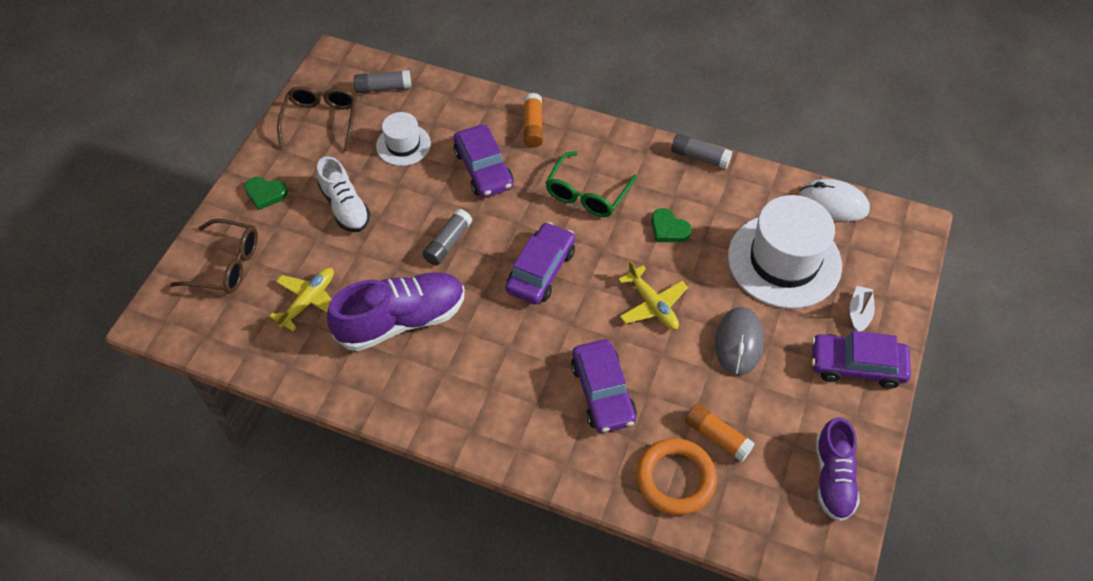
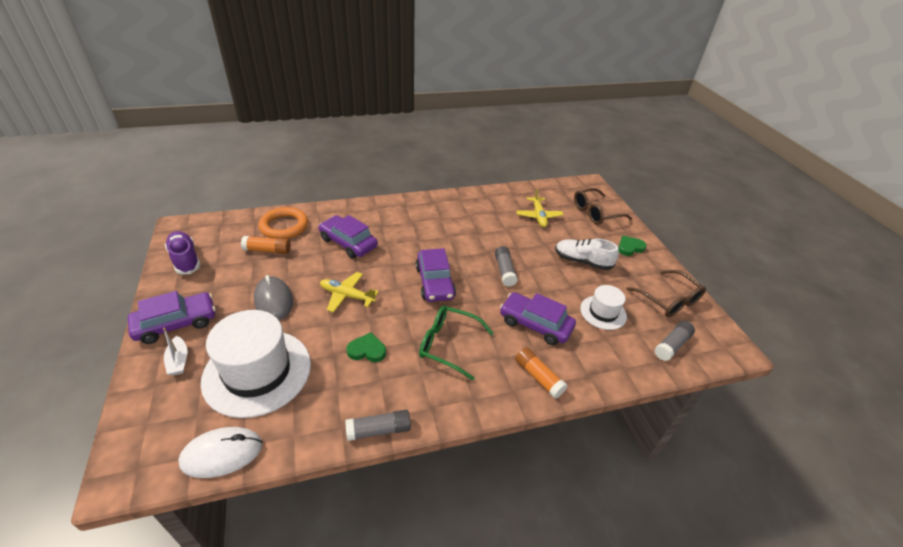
camera: 140 degrees right, 15 degrees down
(401, 320) = (485, 228): purple shoe -> none
(587, 194) = (448, 344): green glasses -> green glasses turned 60 degrees counterclockwise

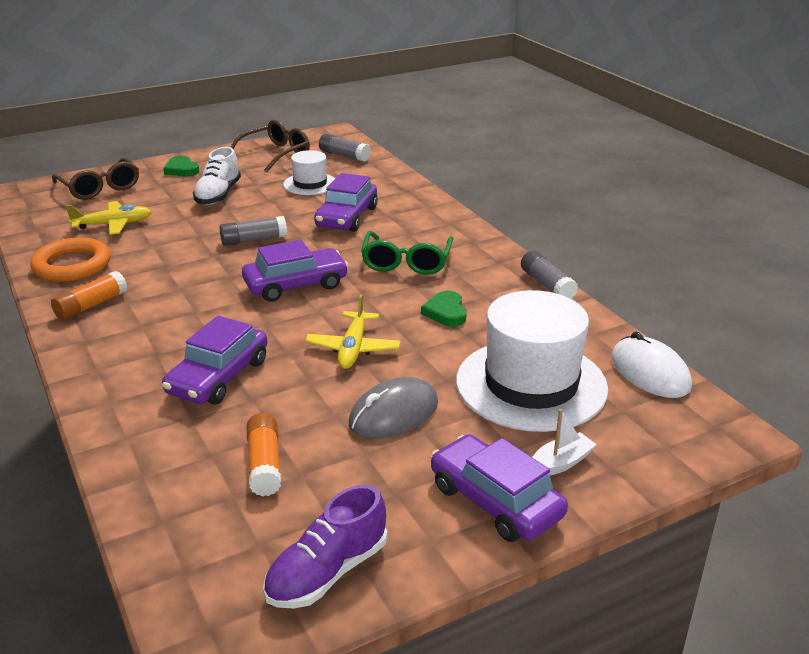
camera: 100 degrees left, 10 degrees down
(284, 226) = (178, 468): orange ring -> orange ring (72, 265)
(538, 377) = (423, 212): orange glue stick -> orange glue stick (91, 305)

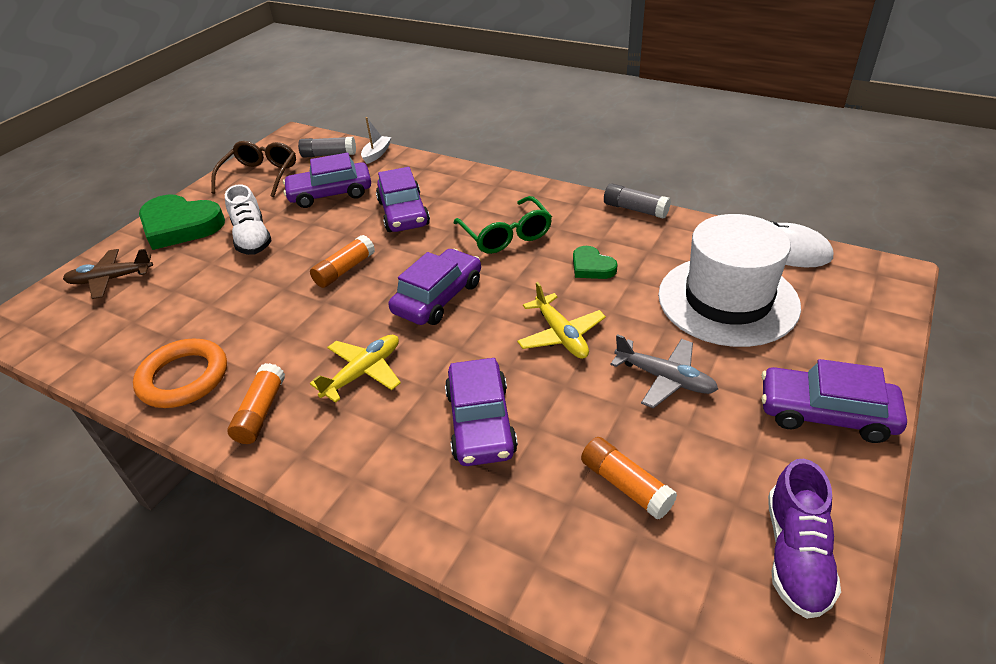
camera: 30 degrees left, 10 degrees up
(100, 188) = (110, 279): brown glasses -> brown plane
(113, 224) = (176, 313): yellow plane -> yellow plane (363, 372)
(181, 170) = (180, 226): green heart -> green heart, size x1.99
(253, 240) = (345, 270): grey glue stick -> orange glue stick
(310, 184) = (330, 194): white hat -> purple car
(393, 414) = (665, 378): grey mouse -> grey plane
(560, 463) = (826, 356): white boat -> white boat (376, 154)

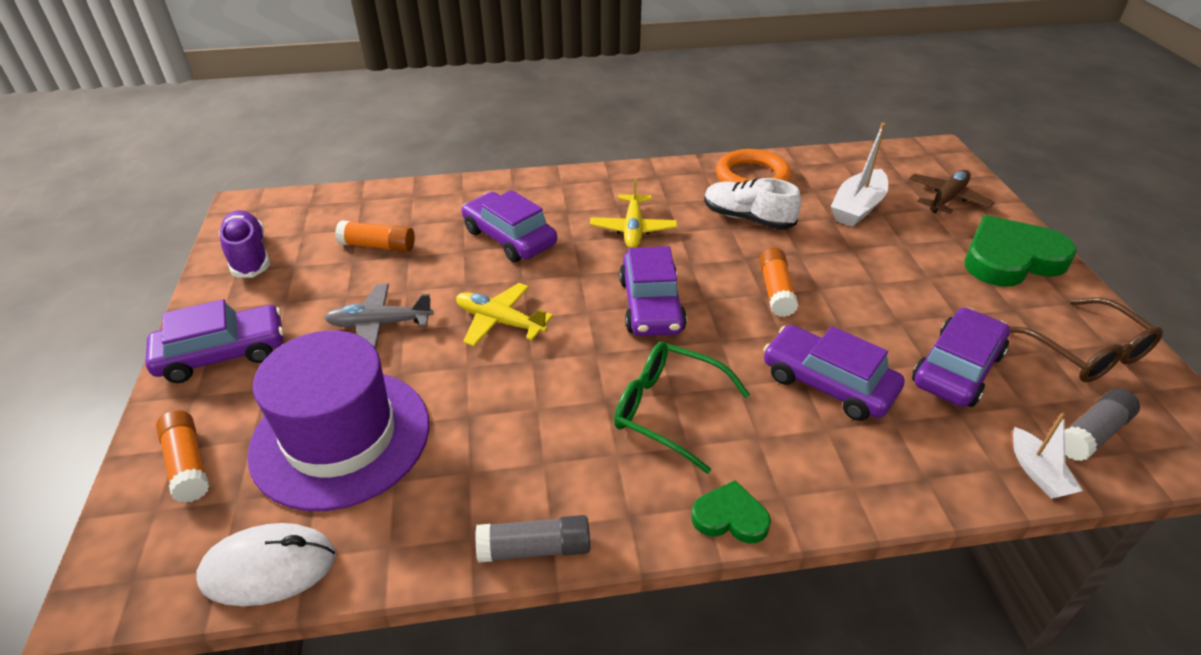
camera: 140 degrees right, 0 degrees up
(177, 303) = (857, 208): none -> white boat
(252, 238) = (920, 279): white shoe -> white shoe (747, 218)
(261, 412) = (668, 184): orange glue stick -> orange glue stick (188, 464)
(592, 267) = (526, 412): green heart -> green heart (730, 517)
(727, 300) = (341, 437): white hat -> purple hat

